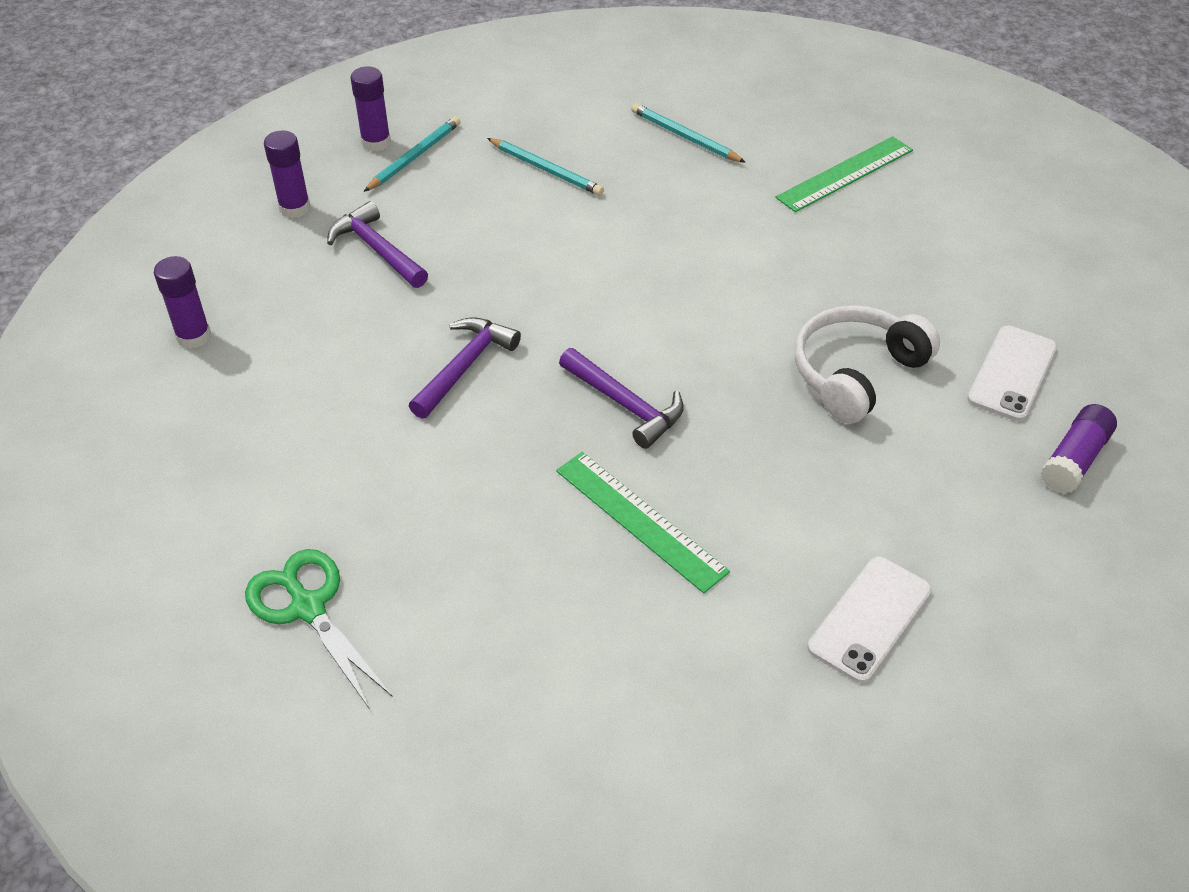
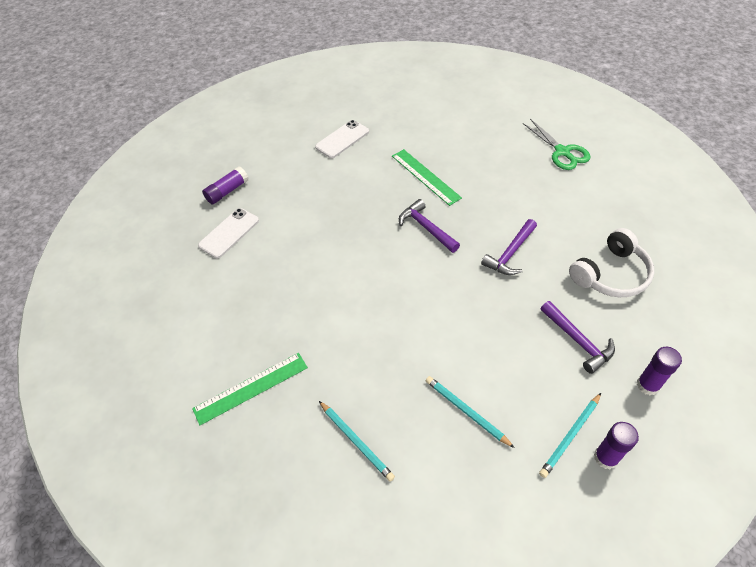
camera: 170 degrees left, 5 degrees up
(194, 336) = (671, 282): purple glue stick -> none
(856, 373) = (306, 237): white headphones -> white headphones (611, 274)

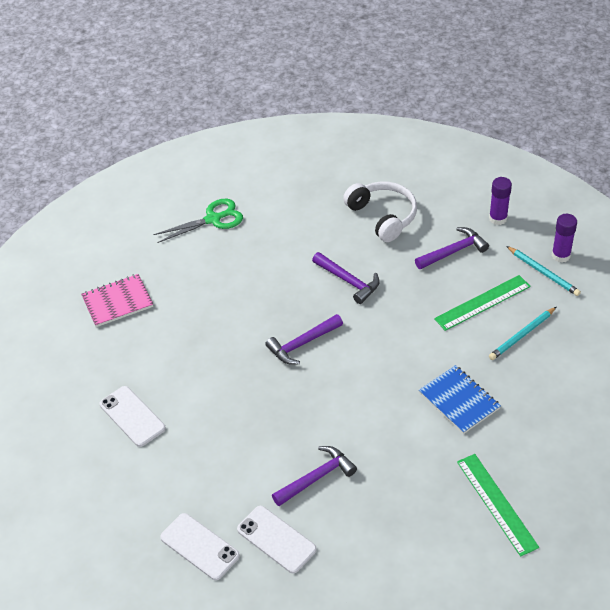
camera: 85 degrees left, 5 degrees down
(227, 191) = (199, 546): purple glue stick -> white phone
(285, 252) = (317, 477): none -> purple hammer
(356, 441) = (552, 416): turquoise pencil -> none
(371, 353) = (459, 401): none -> blue notebook
(425, 176) = (222, 338): green ruler -> green ruler (482, 303)
(452, 113) = (117, 302): none -> pink notebook

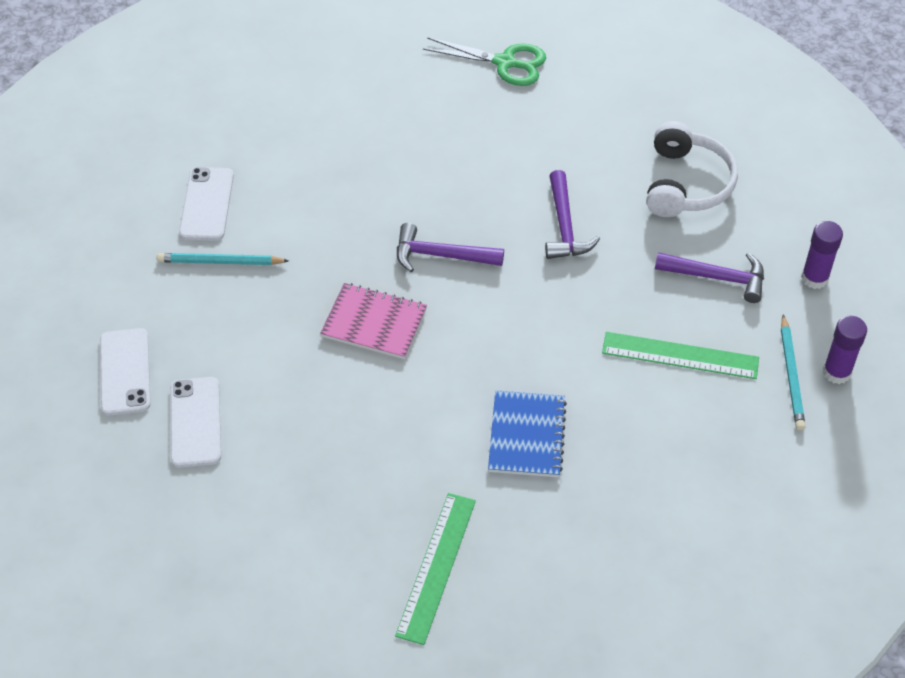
camera: 40 degrees right, 5 degrees up
(117, 302) = (319, 83): pink notebook -> pink notebook (374, 323)
(317, 477) = (298, 396): purple hammer -> none
(522, 335) = (680, 423): turquoise pencil -> turquoise pencil (220, 262)

